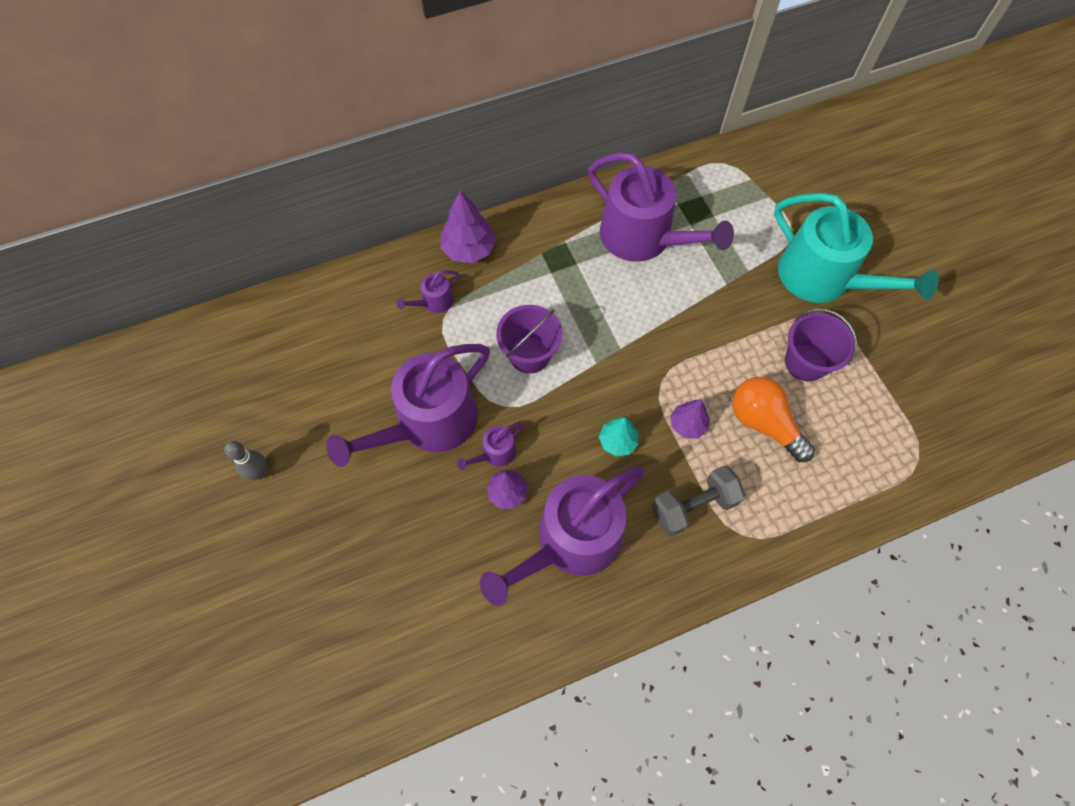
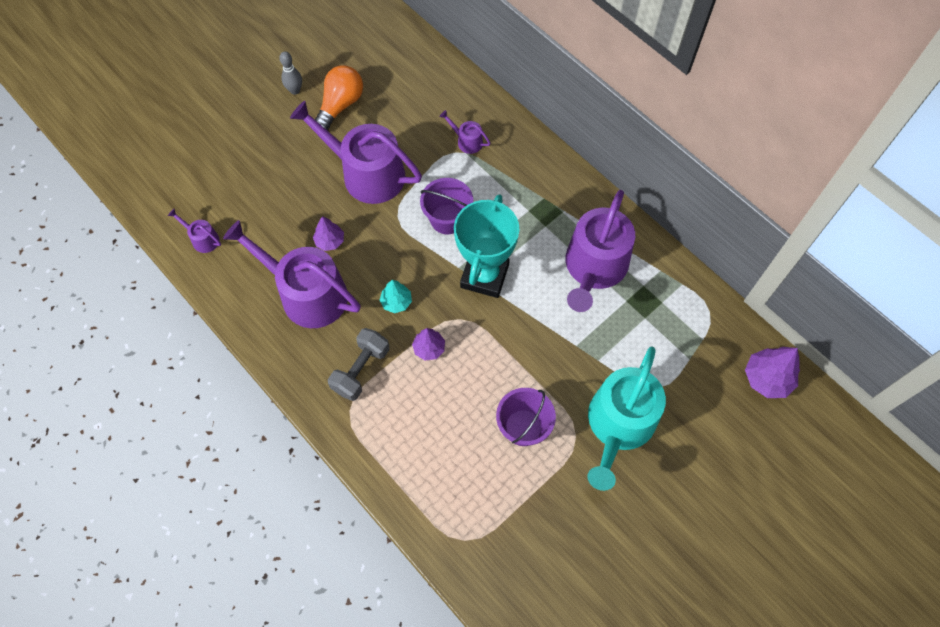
camera: 70 degrees right, 0 degrees up
(469, 249) = (524, 147): purple tree -> purple tree (767, 378)
(495, 453) = (357, 223): purple watering can -> purple watering can (202, 239)
(616, 341) = (484, 276): none -> turquoise trophy
(693, 506) = (361, 370): grey dumbbell -> grey dumbbell turned 75 degrees clockwise
(763, 423) = (451, 406): orange light bulb -> orange light bulb (340, 105)

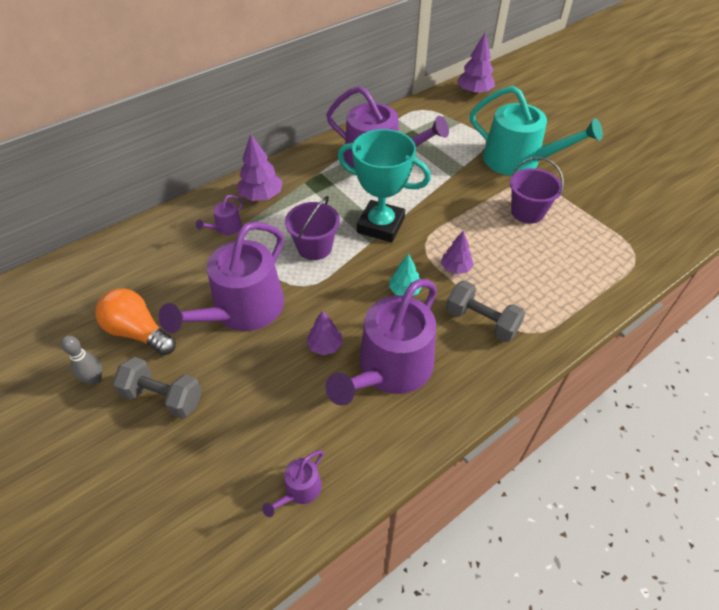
camera: 85 degrees left, 15 degrees down
(279, 137) = (163, 397): none -> grey dumbbell
(517, 162) = (261, 196): none -> purple tree

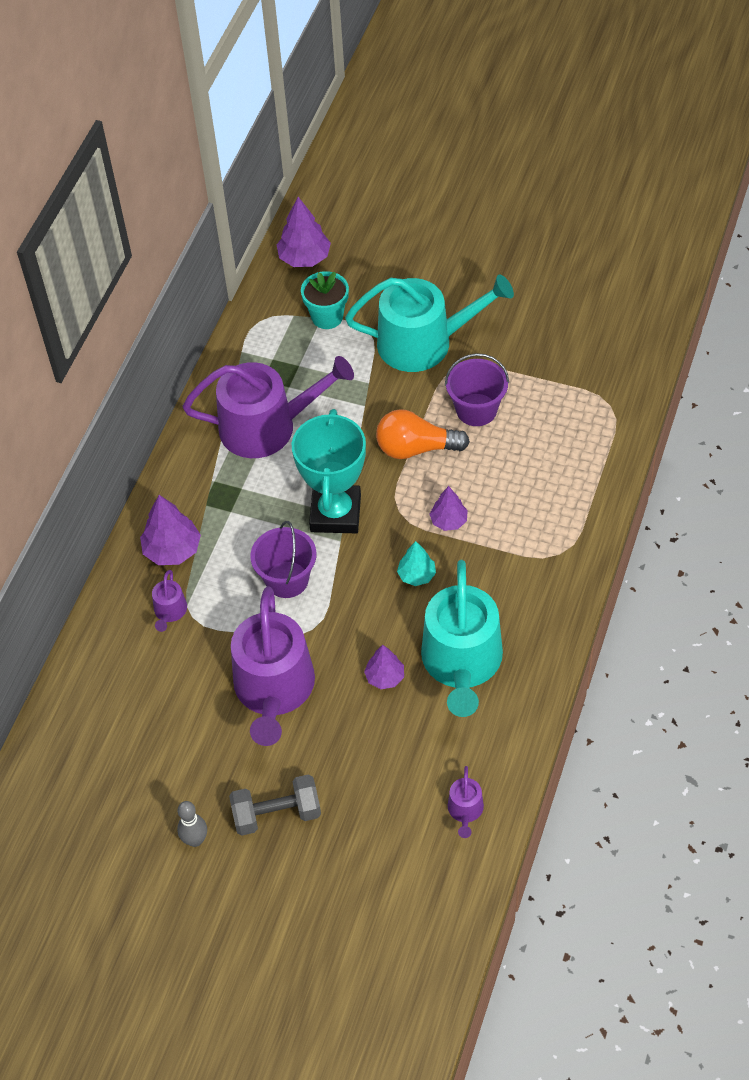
camera: 30 degrees left, 5 degrees up
(138, 332) = (190, 773): orange light bulb -> orange light bulb (416, 448)
(380, 225) = (336, 513): turquoise trophy -> turquoise trophy turned 75 degrees counterclockwise
(390, 369) = (462, 663): purple watering can -> turquoise watering can
(464, 123) = (327, 317): none -> turquoise flower pot
(481, 321) = (511, 566): grey dumbbell -> none

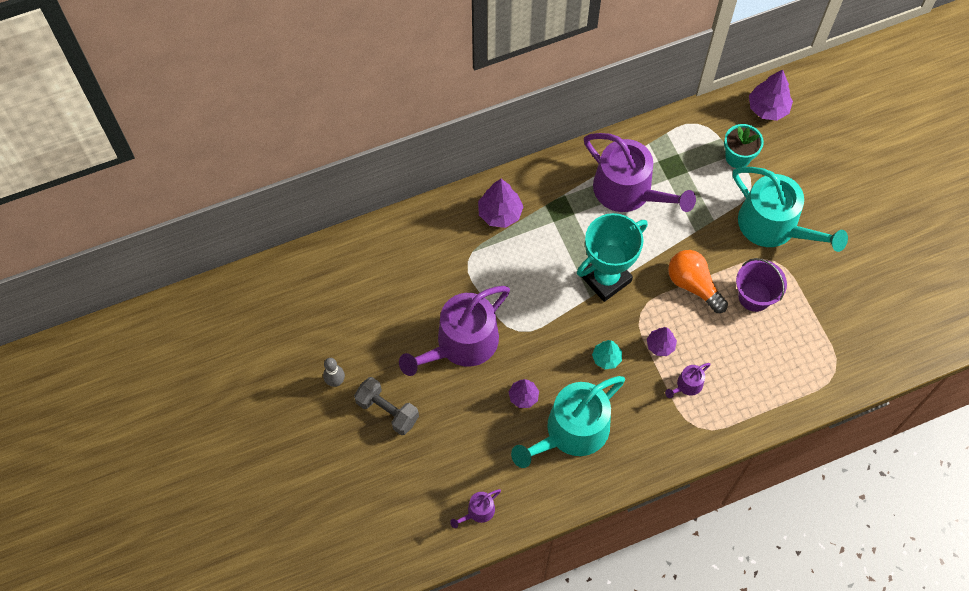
camera: 45 degrees right, 10 degrees up
(170, 612) = (460, 246): purple watering can -> purple watering can (687, 385)
(287, 579) = (537, 290): purple bucket -> none

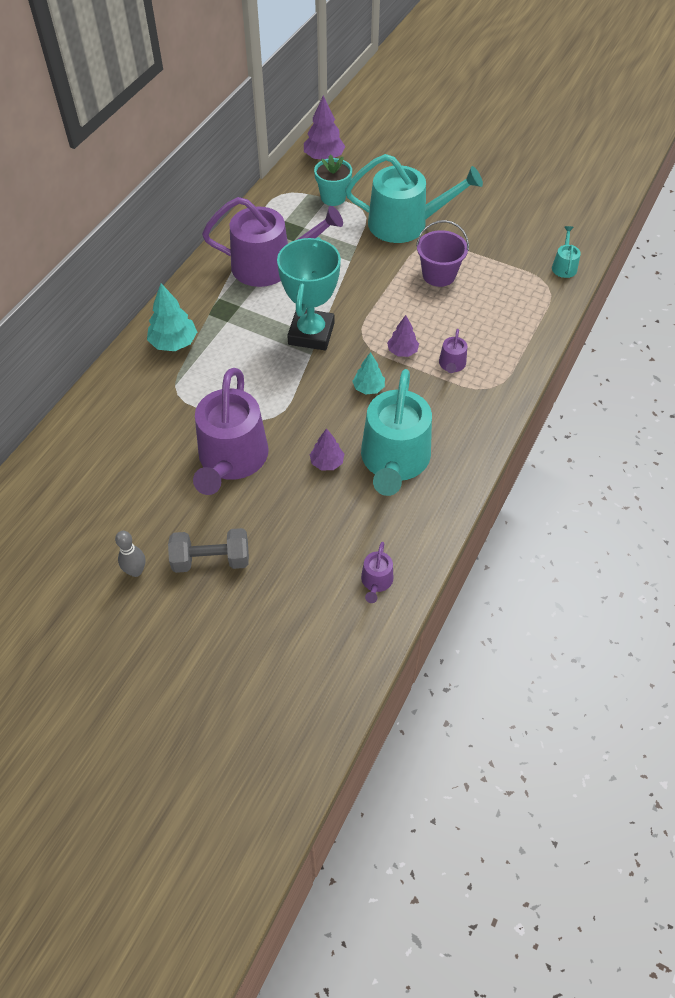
camera: 40 degrees left, 10 degrees down
(500, 213) = (173, 343): purple tree -> turquoise tree
(693, 285) = (385, 296): orange light bulb -> none
(868, 363) = (564, 266): none -> turquoise watering can

